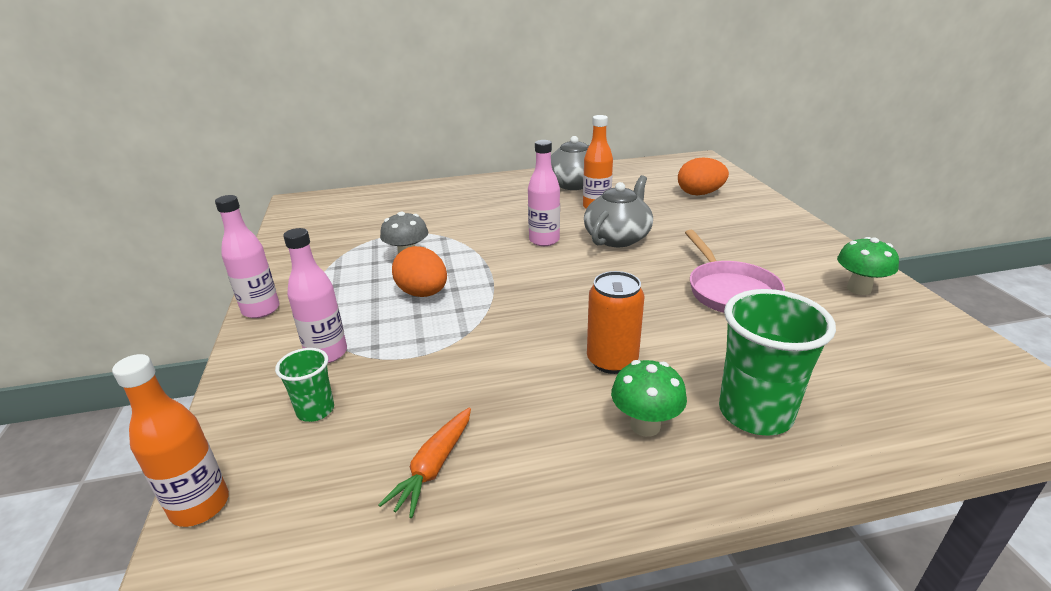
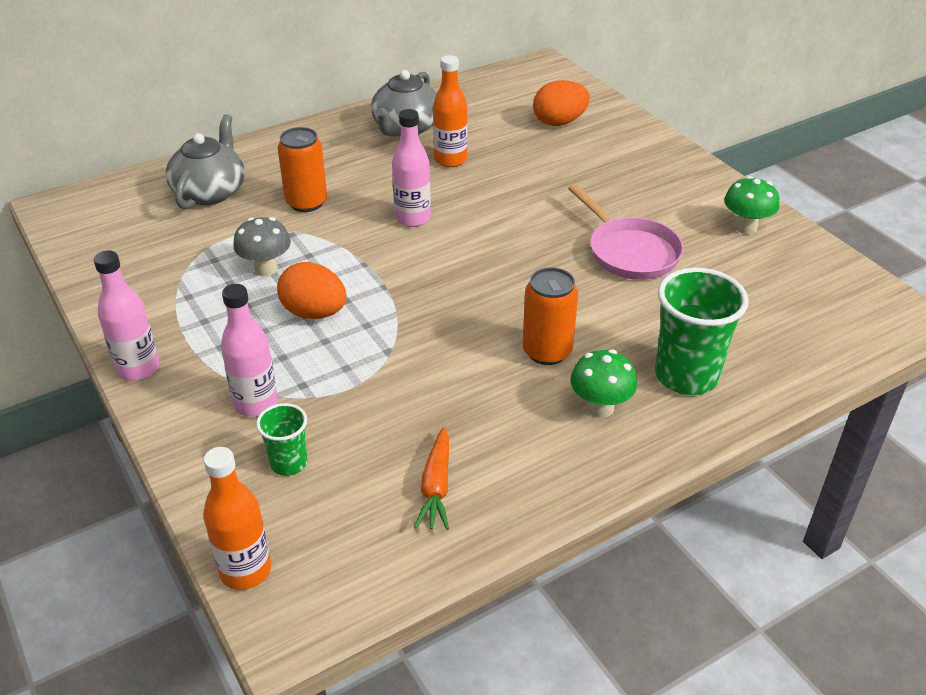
camera: 20 degrees left, 10 degrees up
(468, 220) = (306, 202): none -> orange can
(617, 238) = (493, 201): grey teapot -> grey teapot (210, 192)

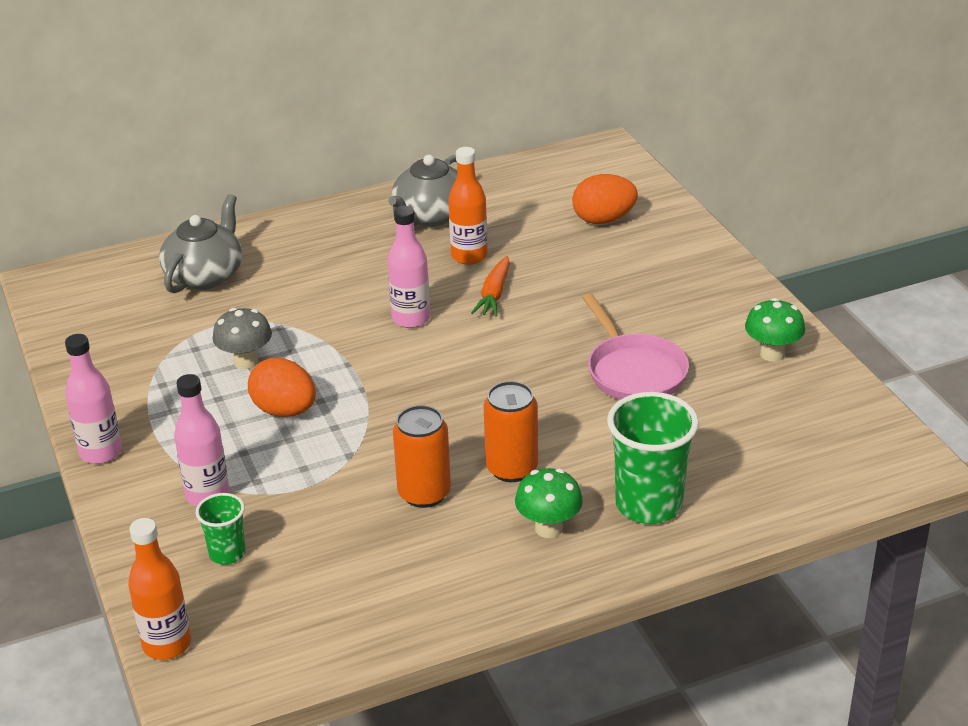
camera: 10 degrees right, 5 degrees down
(306, 202) = (303, 294): orange can -> orange can (424, 493)
(436, 486) = (363, 588): orange carrot -> orange carrot (494, 294)

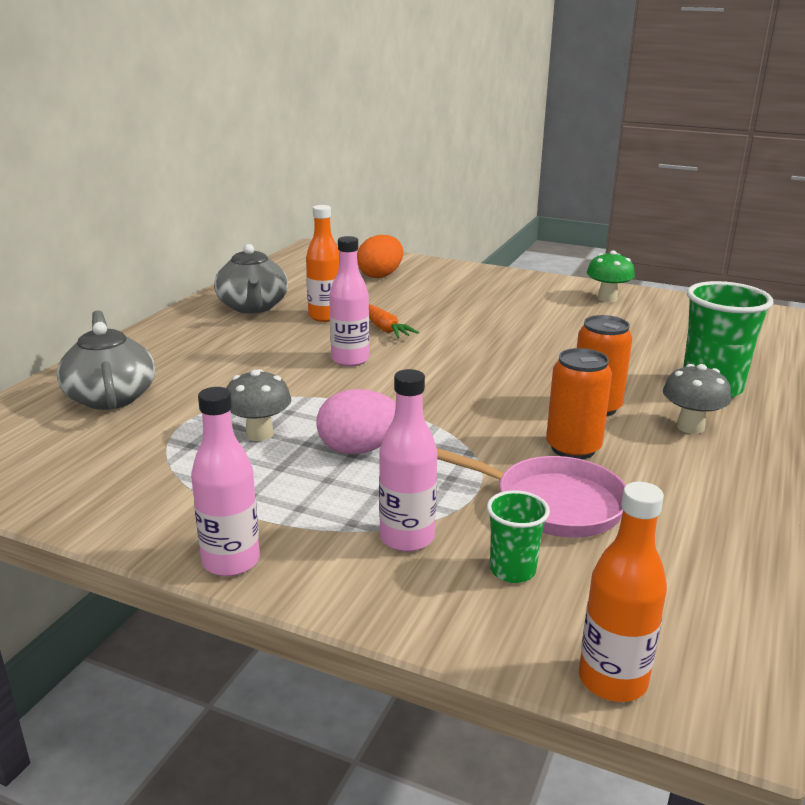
camera: 45 degrees left, 10 degrees down
(285, 411) = (359, 449): orange egg -> pink egg
(548, 528) = (690, 427): green mushroom -> grey mushroom
(633, 371) = (554, 332): pink pan -> pink pan (551, 504)

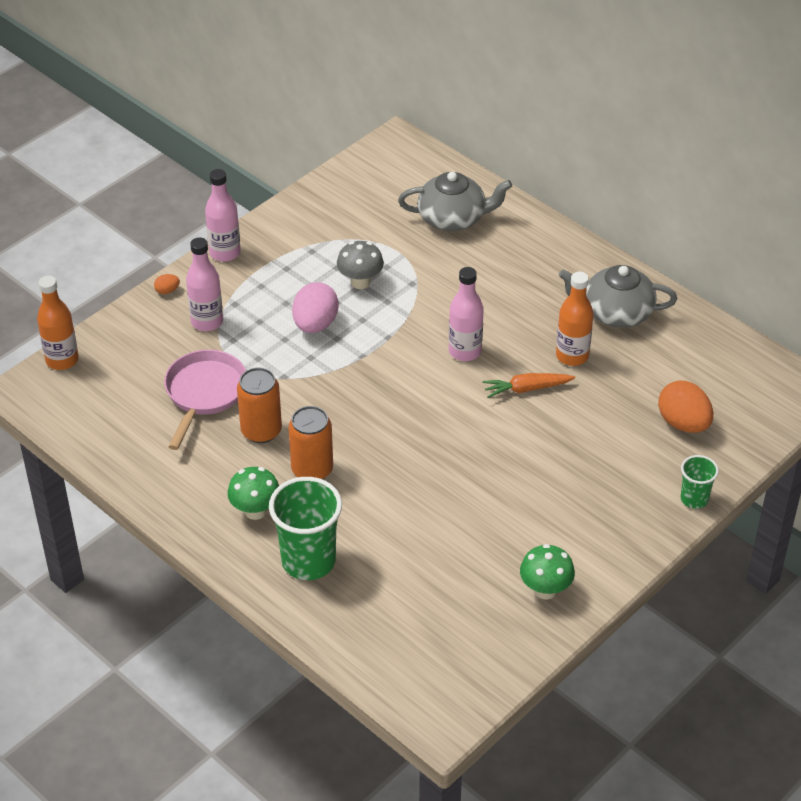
camera: 110 degrees right, 20 degrees up
(355, 600) = (167, 291): none -> orange egg
(512, 570) = (155, 354): green cup -> green cup (694, 499)
(551, 504) = (204, 393): pink pan -> pink pan turned 150 degrees clockwise
(690, 427) = (255, 511): grey mushroom -> green mushroom

